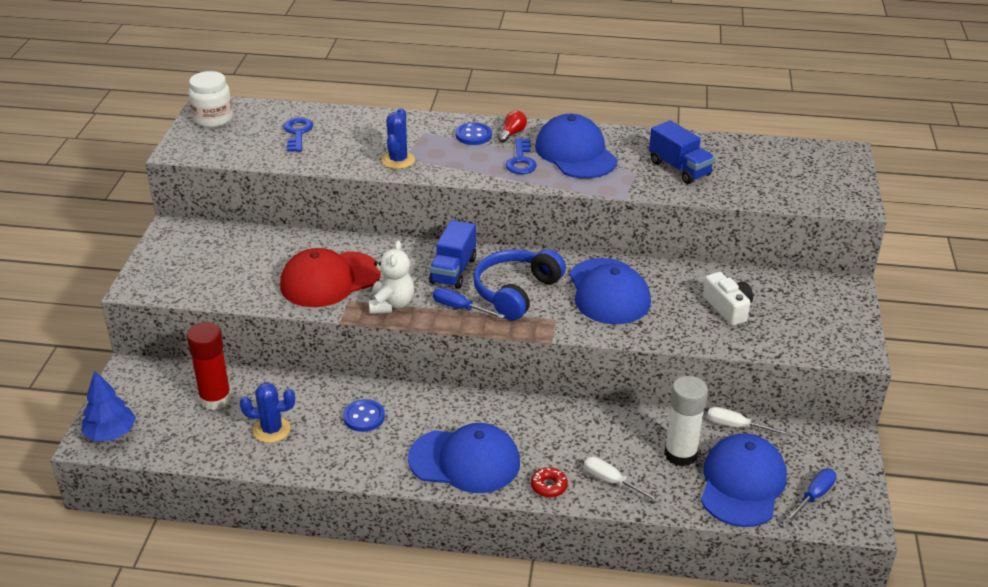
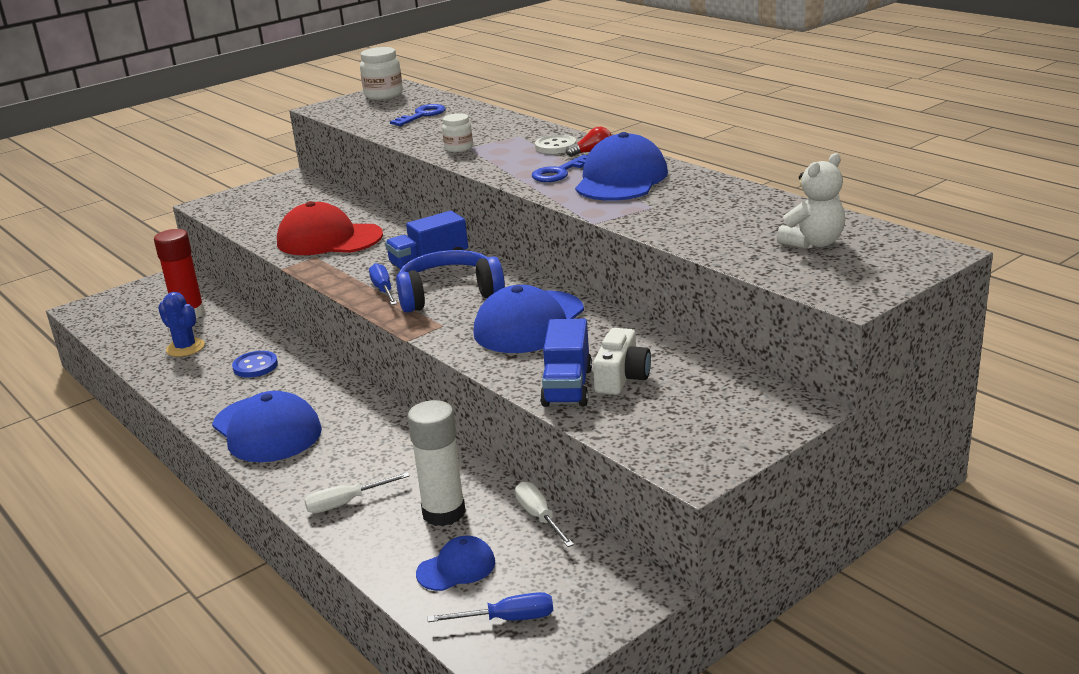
camera: 45 degrees right, 10 degrees down
(111, 433) = (99, 309): blue tree -> none
(391, 304) = (339, 269): white teddy bear -> white teddy bear (813, 243)
(398, 160) = (459, 148): blue cactus -> white jar
(473, 135) = (555, 146): blue button -> white button
(549, 486) = (292, 479): red donut -> none
(612, 482) = (346, 503): white screwdriver -> white screwdriver turned 105 degrees counterclockwise
(679, 168) = (702, 215): blue truck -> blue truck (567, 387)
(742, 484) = (456, 568): blue cap -> blue cap, size x0.52

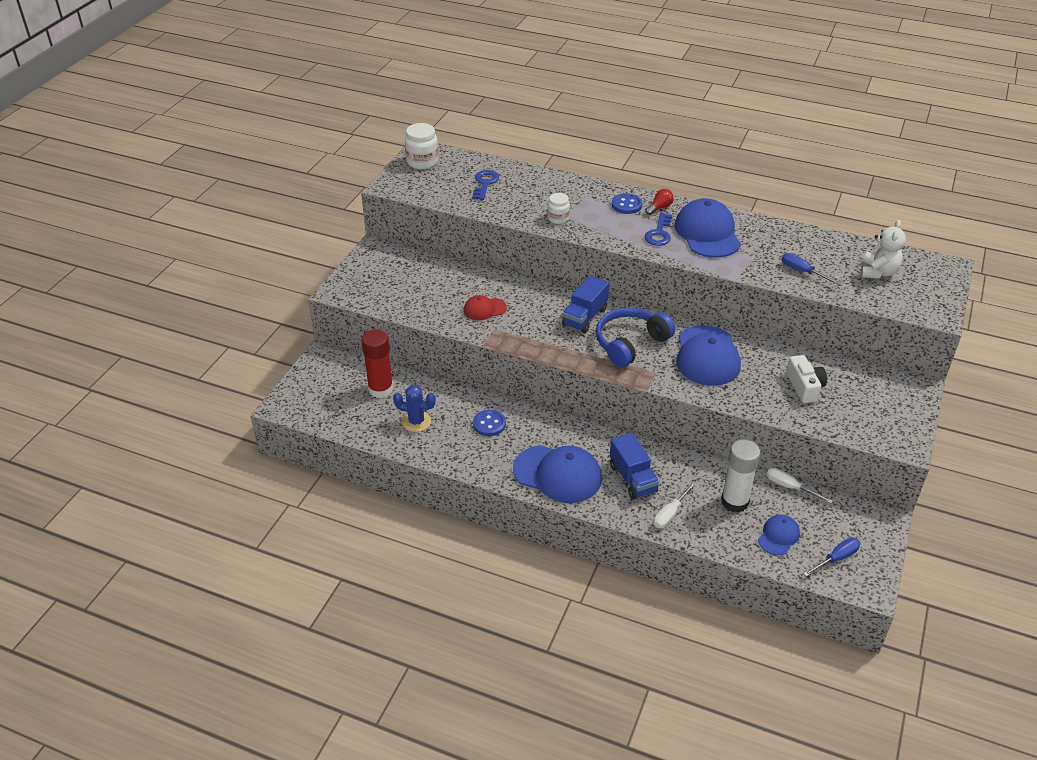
camera: 30 degrees left, 15 degrees up
(329, 239) = (484, 309): red cap -> red cap, size x0.52
(383, 290) = (580, 350): blue screwdriver -> blue screwdriver (802, 272)
(555, 146) = (626, 205): white button -> blue button
(567, 387) = (782, 403): blue truck -> blue truck (632, 478)

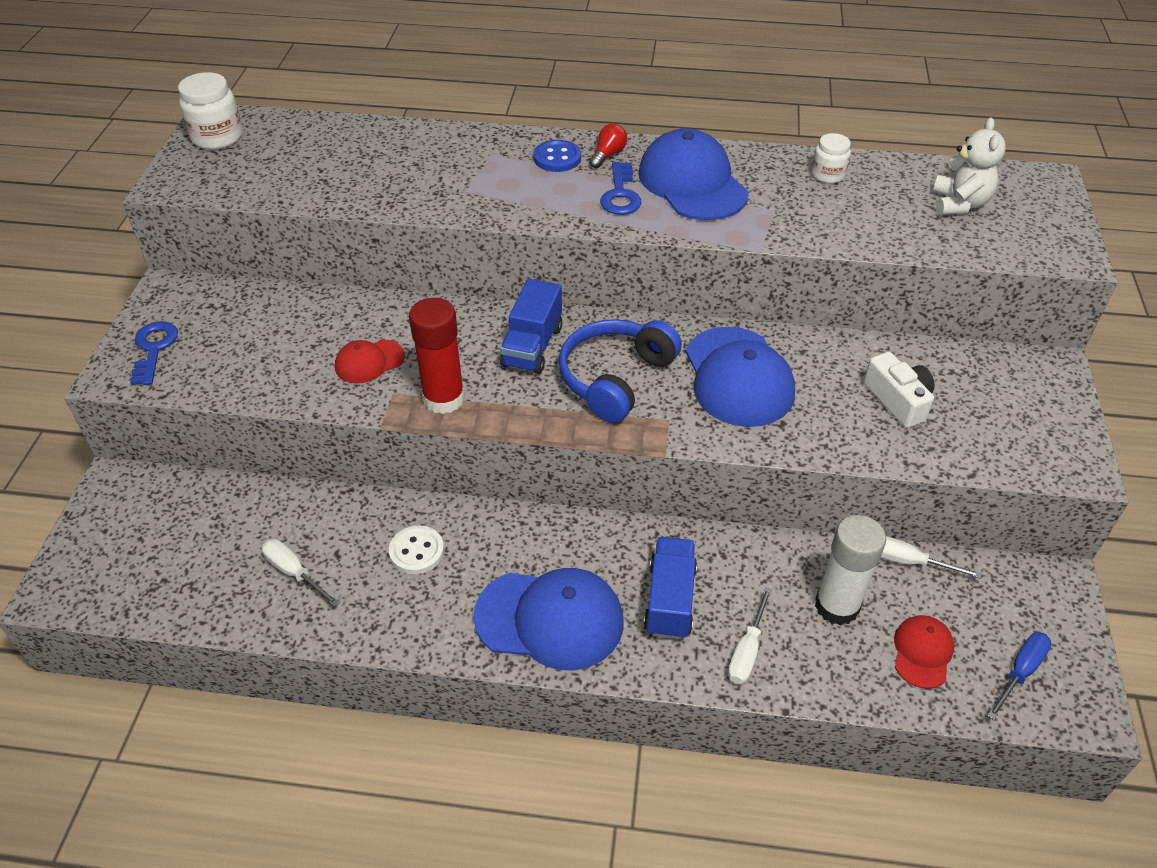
camera: 15 degrees left, 5 degrees up
(380, 389) = (222, 525): red glue stick -> red glue stick (443, 398)
(416, 422) = (294, 572): blue cactus -> white screwdriver
(485, 183) = (326, 157): blue key -> blue key (154, 349)
(489, 424) = (416, 551): blue button -> white button
(558, 218) = (457, 195): white jar -> white jar (828, 175)
(632, 478) = (670, 600): blue truck -> blue truck turned 135 degrees counterclockwise
(778, 536) = (922, 652): blue cap -> red cap
(802, 272) = (853, 221): blue screwdriver -> none

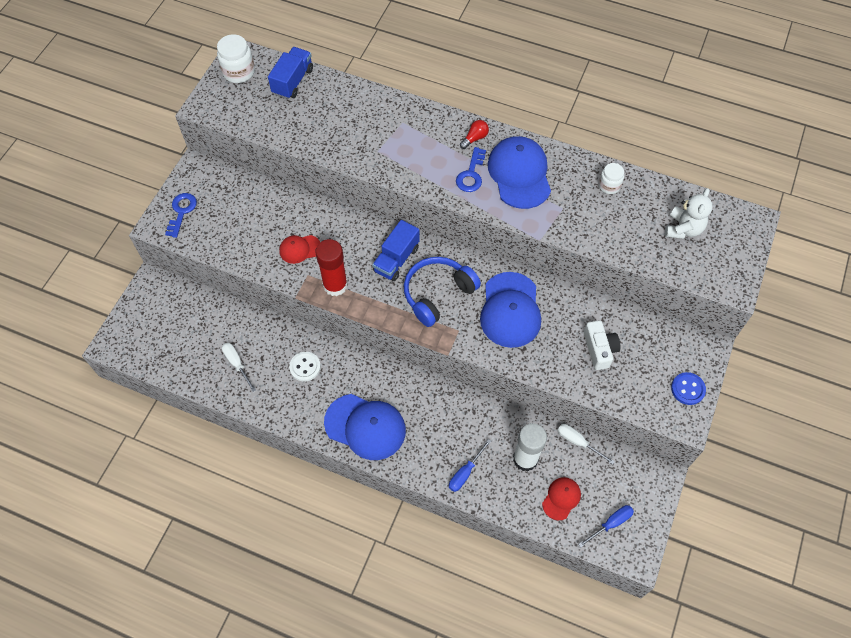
camera: 15 degrees right, 15 degrees up
(557, 158) = (442, 134): blue button -> blue button (687, 389)
(670, 600) = (434, 432): blue truck -> blue truck (293, 81)
(747, 651) = (465, 472): white screwdriver -> blue screwdriver

